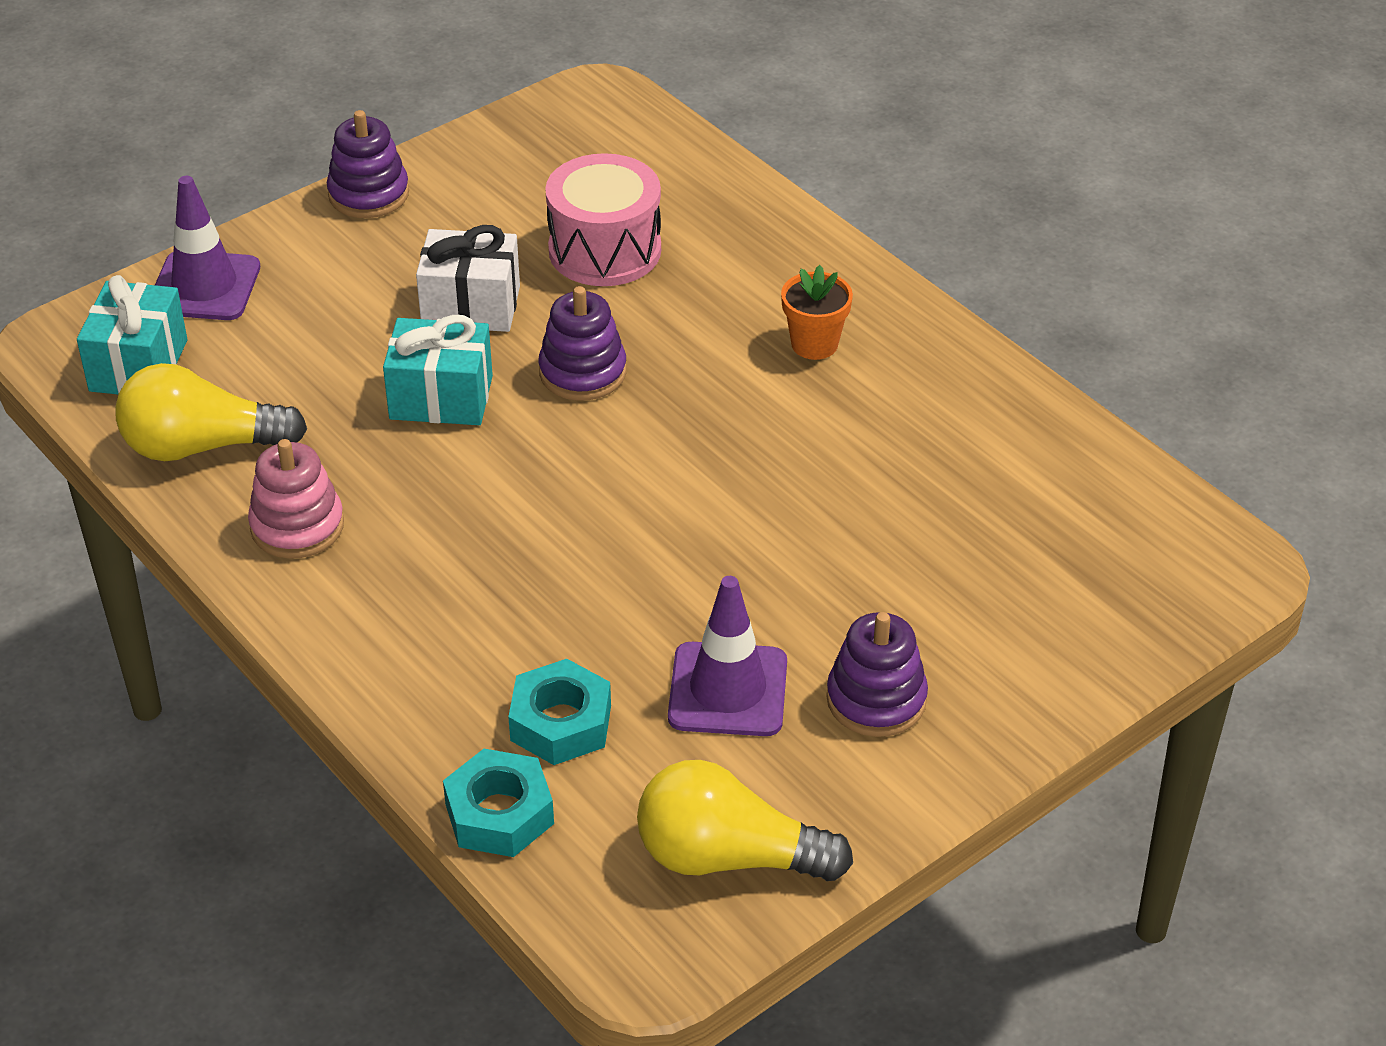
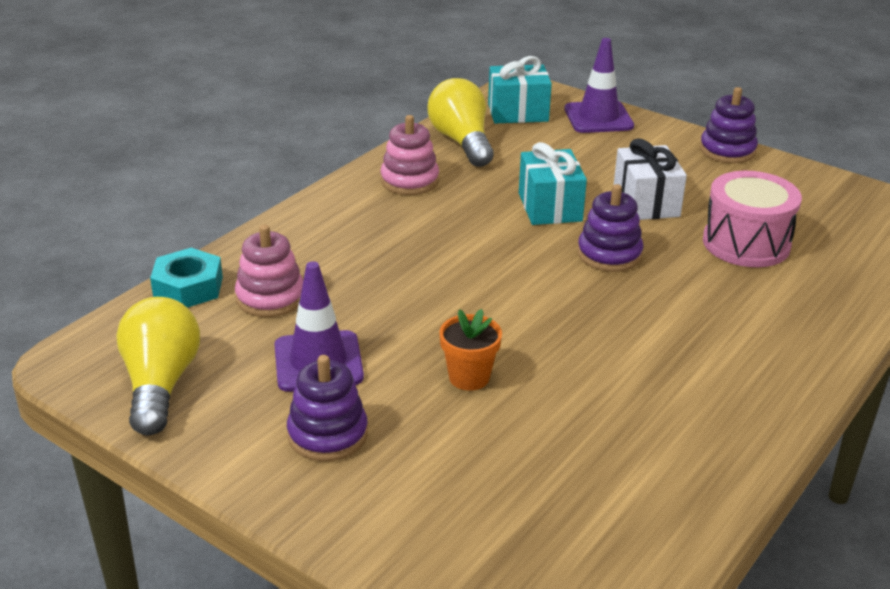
camera: 75 degrees right, 10 degrees down
(561, 723) = (270, 298): turquoise nut -> pink stacking toy
(814, 344) = (713, 352): orange flower pot -> orange flower pot (469, 377)

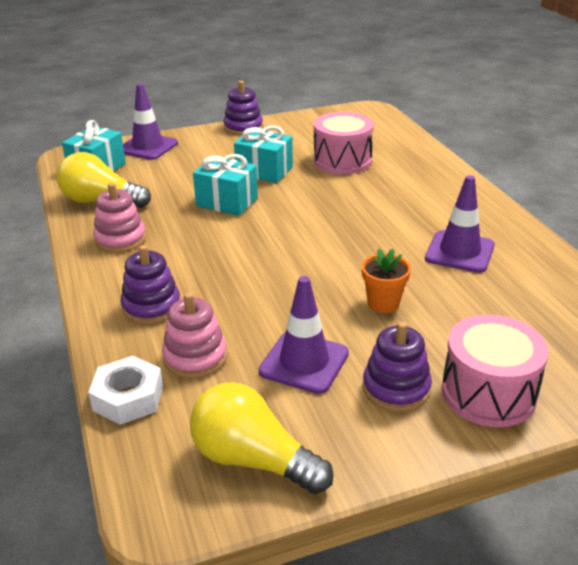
camera: 55 degrees left, 0 degrees up
(188, 287) = (128, 398): turquoise nut -> white nut
(375, 503) = (488, 393): none -> pink drum
(609, 254) = (304, 204): purple stacking toy -> purple stacking toy (151, 307)
(640, 400) = (459, 252): none -> purple traffic cone
(646, 203) = (264, 171): white gift -> turquoise gift

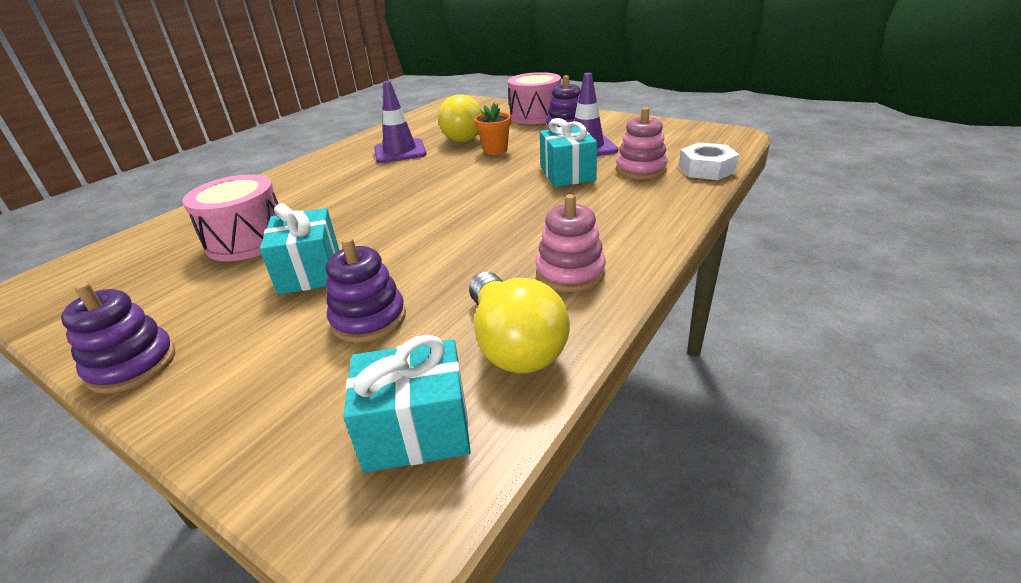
camera: 125 degrees left, 0 degrees up
(148, 147) = (275, 429): purple traffic cone -> none
(151, 307) = (627, 205): purple stacking toy -> purple stacking toy (369, 319)
(227, 202) = (415, 257): turquoise gift -> turquoise gift (567, 174)
(253, 460) = (669, 132): yellow light bulb -> yellow light bulb (462, 136)

